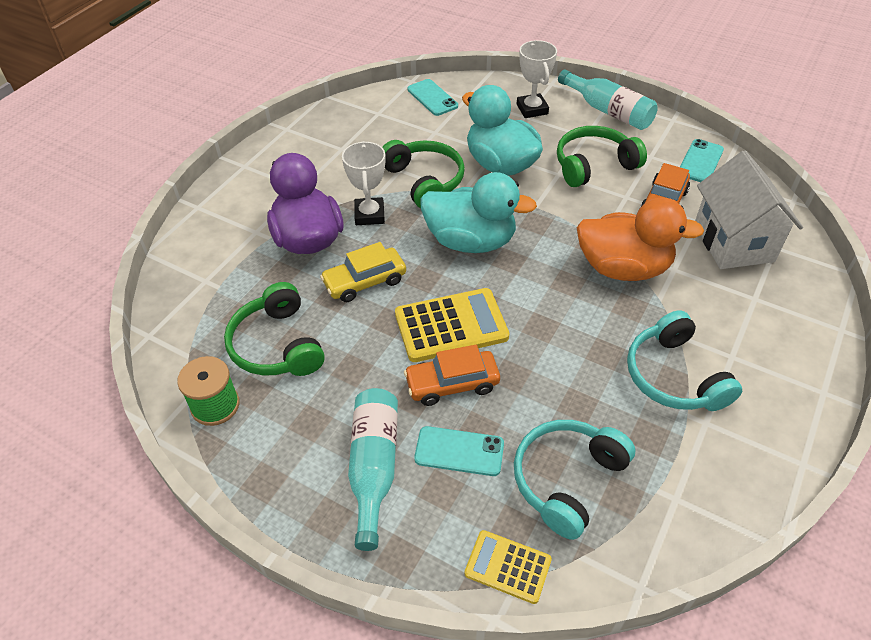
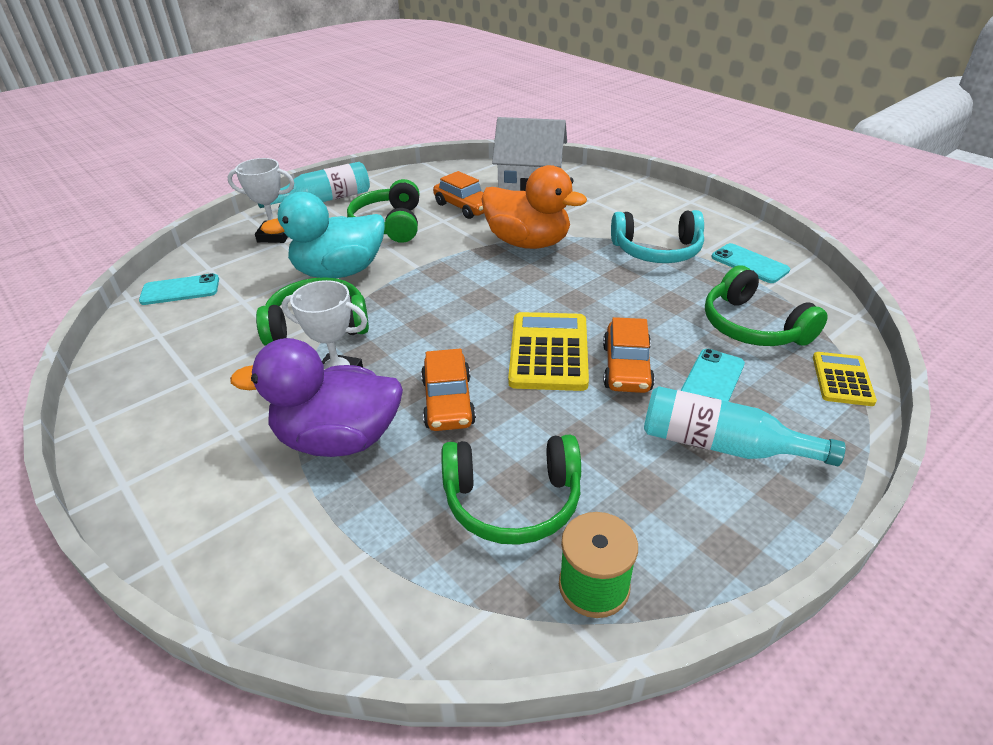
camera: 70 degrees left, 10 degrees down
(365, 282) = (448, 402): yellow car -> orange car
(471, 241) = (437, 314): turquoise duck -> none
(507, 567) = (842, 379): yellow calculator -> yellow calculator turned 150 degrees clockwise
(567, 480) = (753, 326): turquoise headphones -> green headphones
(623, 268) = (528, 243): orange duck -> orange duck turned 90 degrees clockwise
(700, 161) = (429, 180): turquoise phone -> turquoise phone (749, 264)

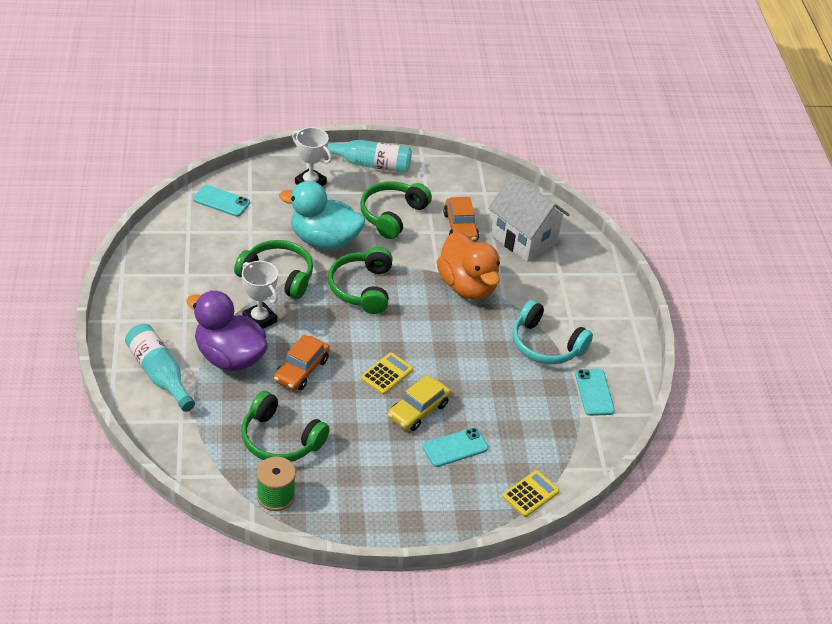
camera: 30 degrees right, 5 degrees up
(548, 352) = (387, 374): yellow calculator -> yellow calculator, size x0.59
(626, 367) = (418, 410): orange car -> yellow car
(722, 445) = (412, 481): turquoise bottle -> turquoise bottle (159, 374)
(753, 326) = (528, 433): green headphones -> green headphones (362, 288)

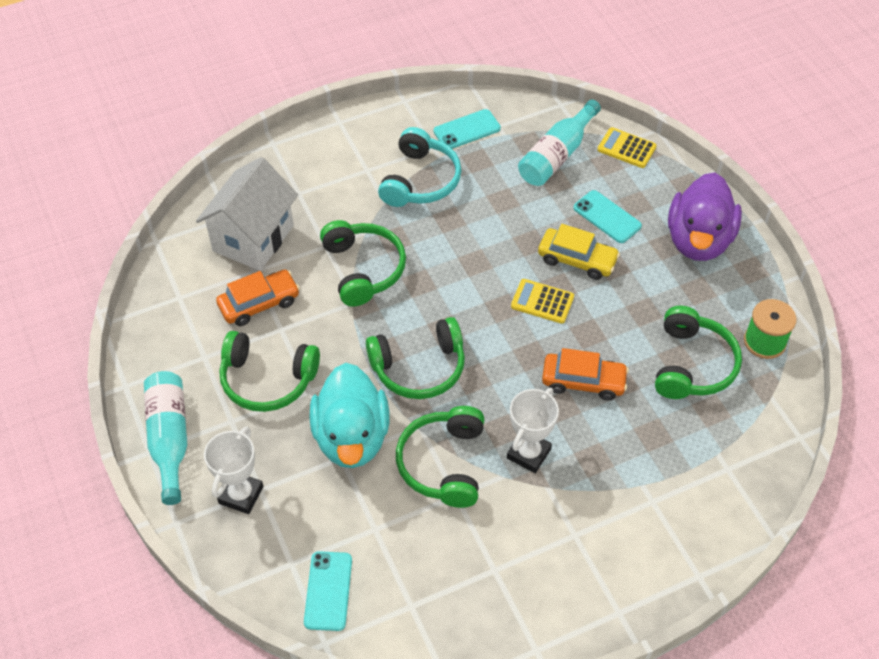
camera: 105 degrees left, 10 degrees up
(159, 374) = (675, 522): turquoise bottle -> turquoise bottle (556, 155)
(229, 357) = (606, 460): purple duck -> purple duck (698, 240)
(467, 286) = (363, 269): orange duck -> green headphones

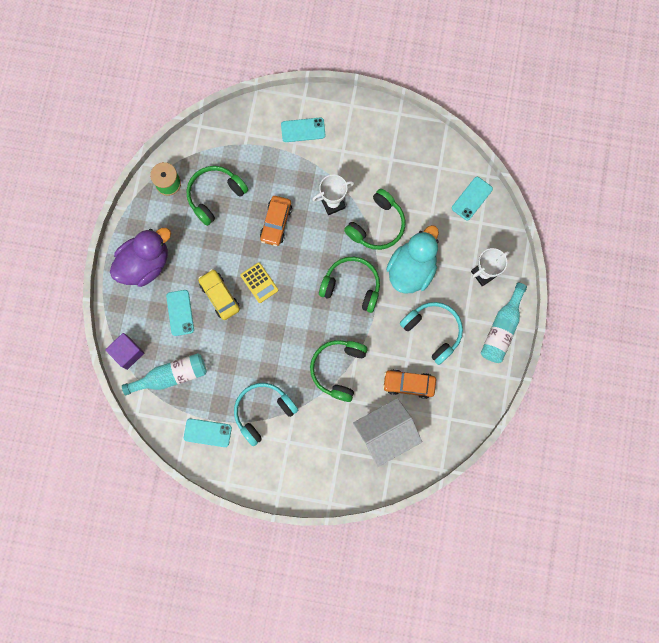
camera: 145 degrees left, 25 degrees up
(267, 379) = (433, 331): green headphones -> turquoise headphones
(583, 381) = (276, 223): orange car -> orange car turned 120 degrees counterclockwise
(626, 148) = (127, 353): yellow calculator -> purple cube
(657, 526) = (303, 130): none -> turquoise phone

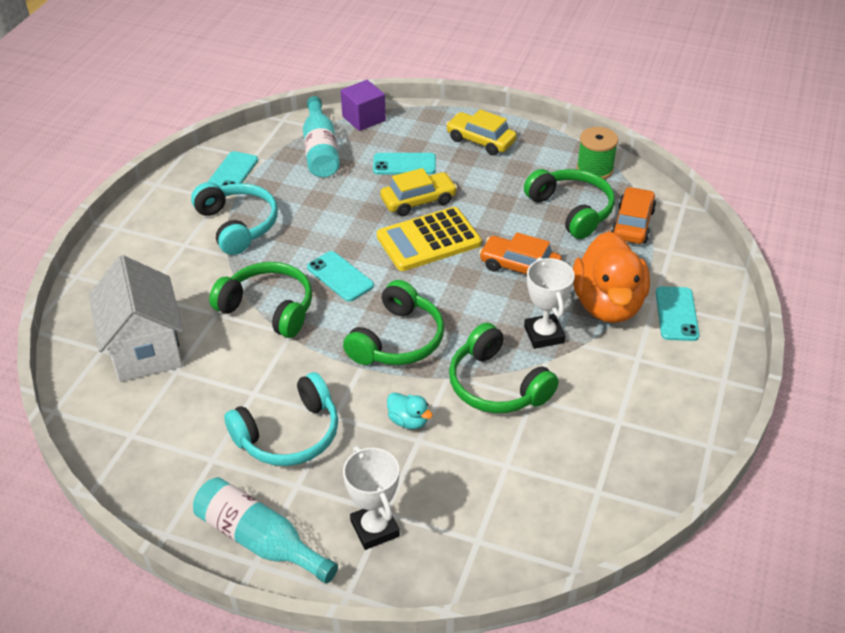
camera: 100 degrees right, 35 degrees down
(145, 264) = (480, 141): purple duck -> yellow car
(259, 282) = (429, 240): yellow calculator -> yellow calculator, size x1.68
(301, 169) = (607, 304): none -> orange duck
(408, 384) = (211, 389): orange car -> orange car (632, 224)
(411, 269) = (408, 421): turquoise duck -> turquoise duck, size x0.42
(472, 198) = (529, 534): turquoise phone -> turquoise phone (340, 276)

